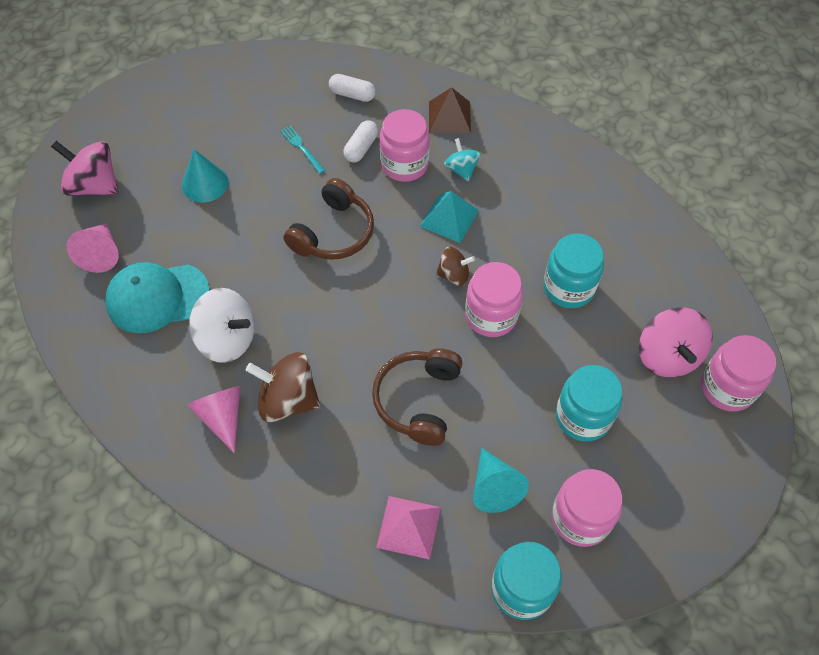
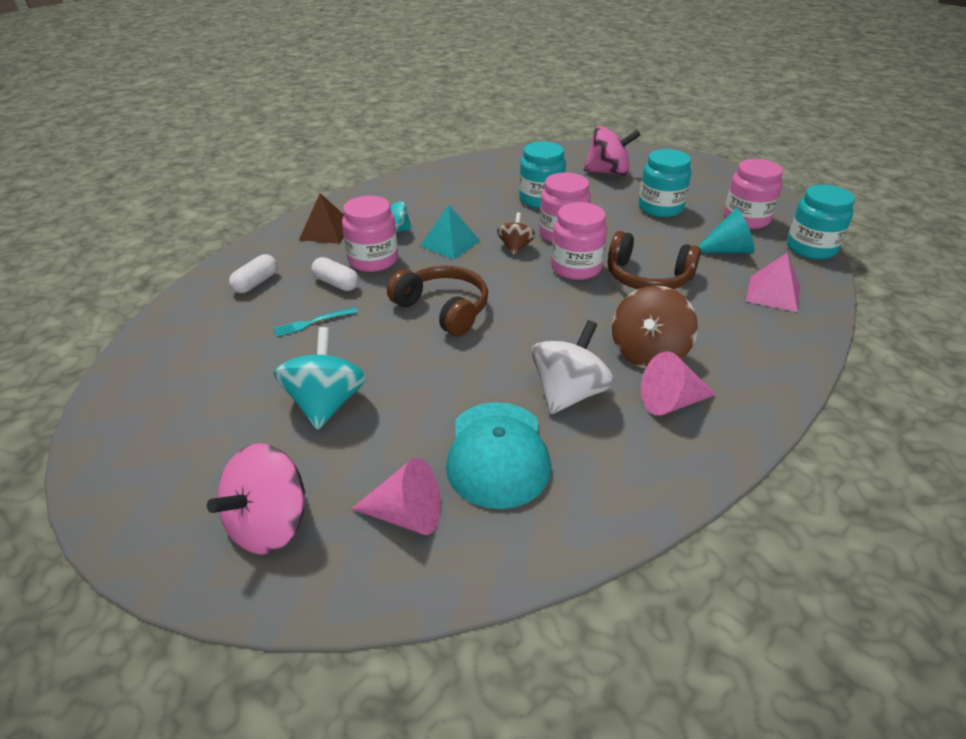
camera: 80 degrees left, 20 degrees down
(205, 183) = (326, 403): turquoise cone -> turquoise spinning top
(727, 387) = (635, 158): pink jar -> pink jar (576, 268)

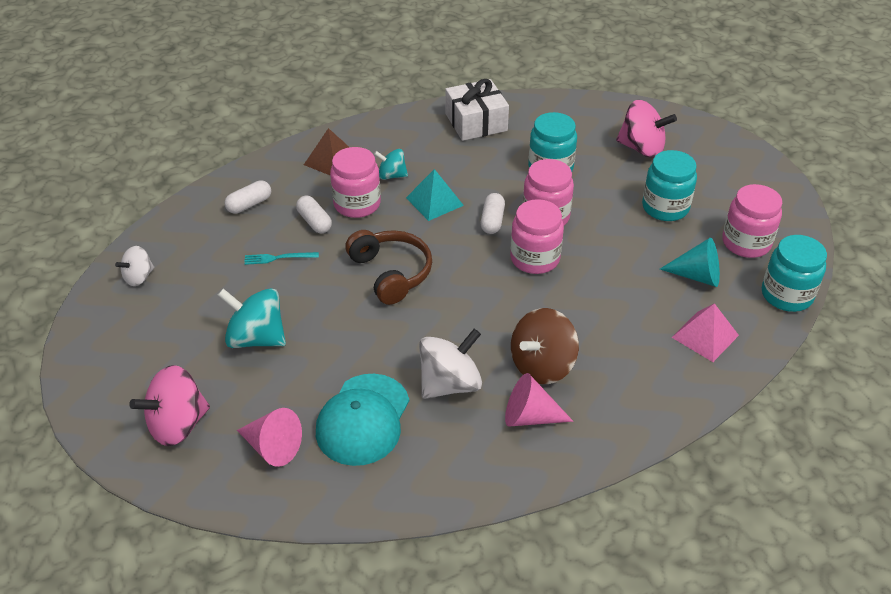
camera: 20 degrees right, 5 degrees up
(151, 377) = (139, 277): none -> white spinning top
(326, 403) = (256, 338): turquoise spinning top -> turquoise spinning top turned 90 degrees counterclockwise
(450, 179) = (476, 122): none -> white gift
(515, 247) = (492, 221): brown spinning top -> white capsule
(647, 277) = (595, 287): brown headphones -> none

